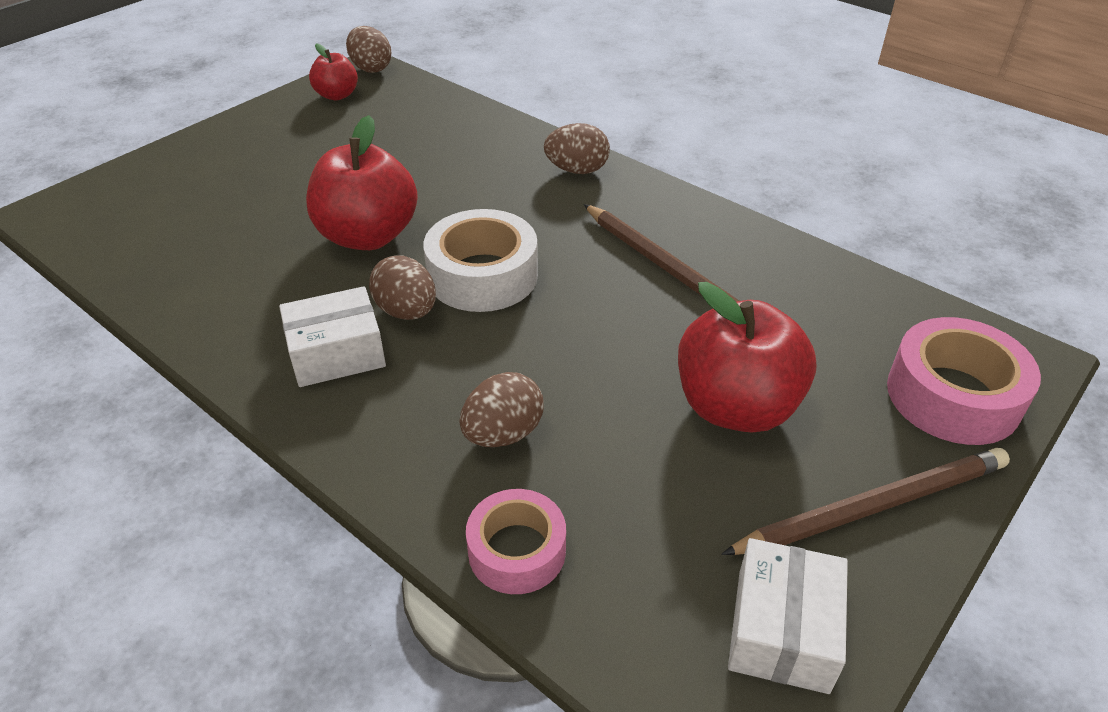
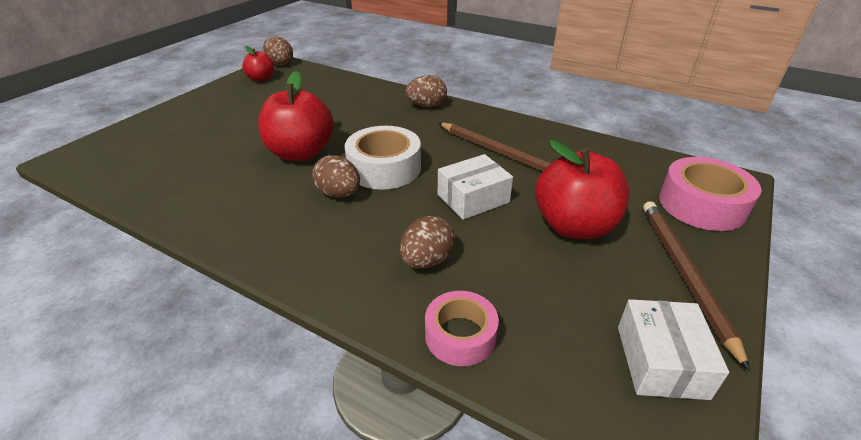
camera: 10 degrees left, 5 degrees down
(337, 353) = (296, 224): white box -> white box (473, 198)
(873, 506) = (684, 274): brown pencil -> brown pencil turned 60 degrees counterclockwise

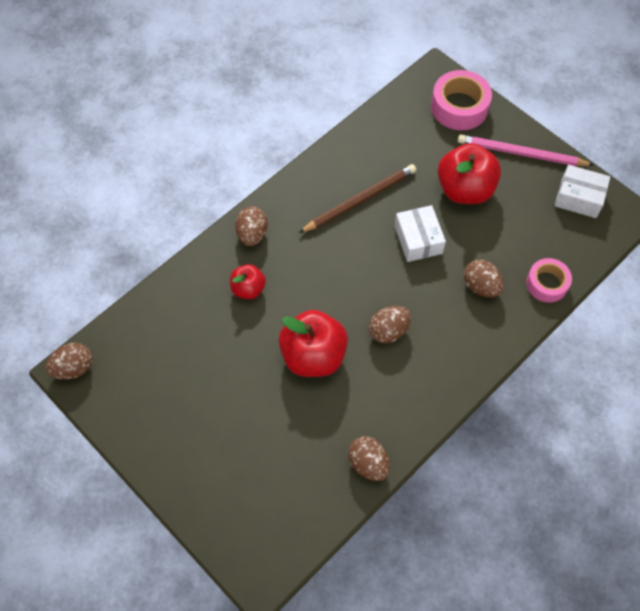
camera: 75 degrees left, 25 degrees up
(168, 202) = (368, 463): none -> brown egg
(261, 79) = (117, 390): red apple -> red apple (248, 289)
(384, 168) = (358, 292): white tape -> none
(684, 274) = (521, 153): brown pencil -> pink pencil

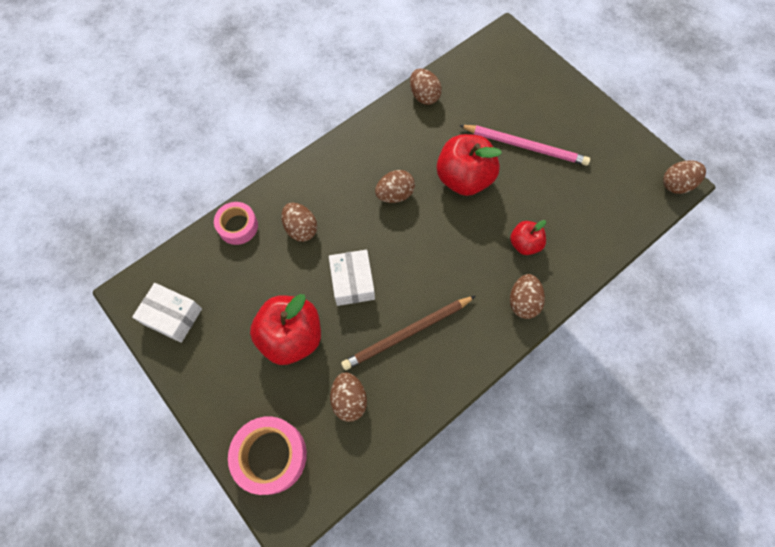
camera: 175 degrees left, 5 degrees up
(403, 147) = (349, 400): none -> brown egg
(521, 153) = (216, 379): pink pencil -> pink pencil (525, 146)

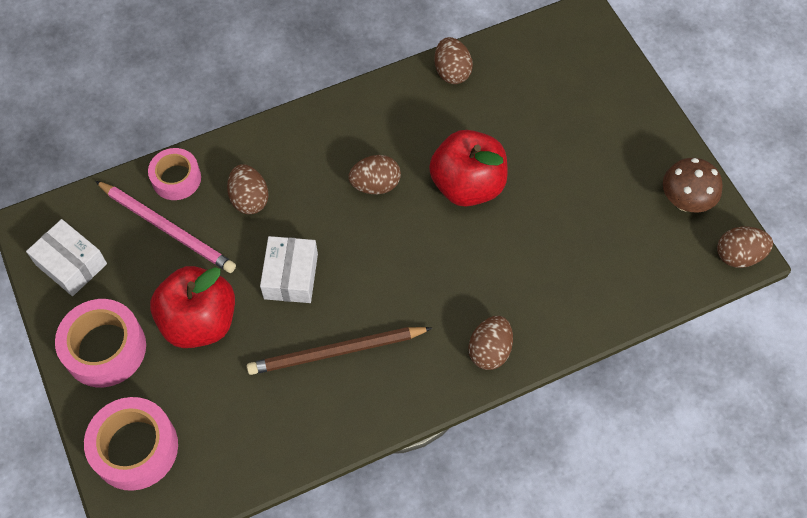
camera: 15 degrees right, 5 degrees down
(221, 379) = (105, 348): none -> pink tape
(349, 400) = (244, 410): brown egg -> none
(524, 244) = (516, 282): red apple -> none
(525, 146) = (559, 163): pink pencil -> pink pencil (167, 228)
(625, 153) = (685, 201): none -> brown mushroom

